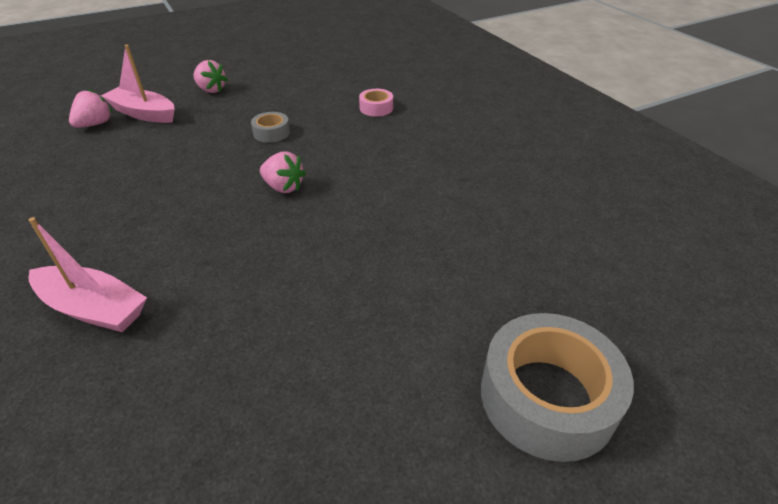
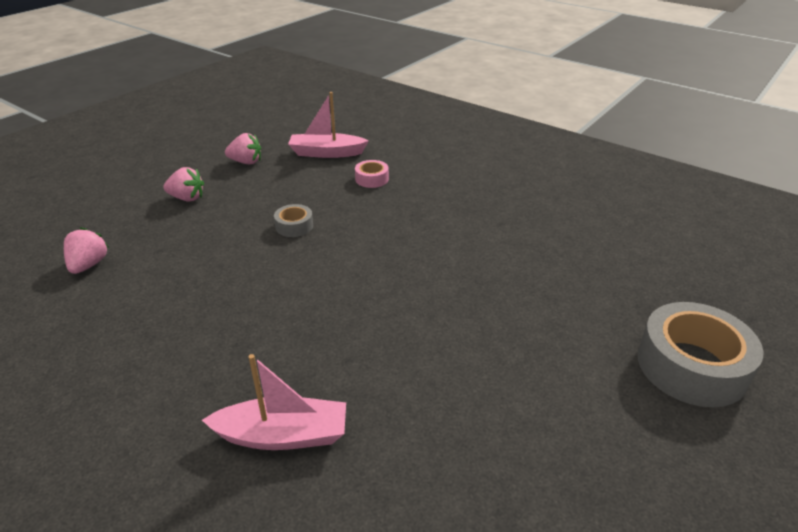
camera: 25 degrees left, 5 degrees down
(143, 113) = (135, 240): pink boat -> pink boat (326, 153)
(283, 187) = (355, 273): pink strawberry -> pink strawberry (246, 162)

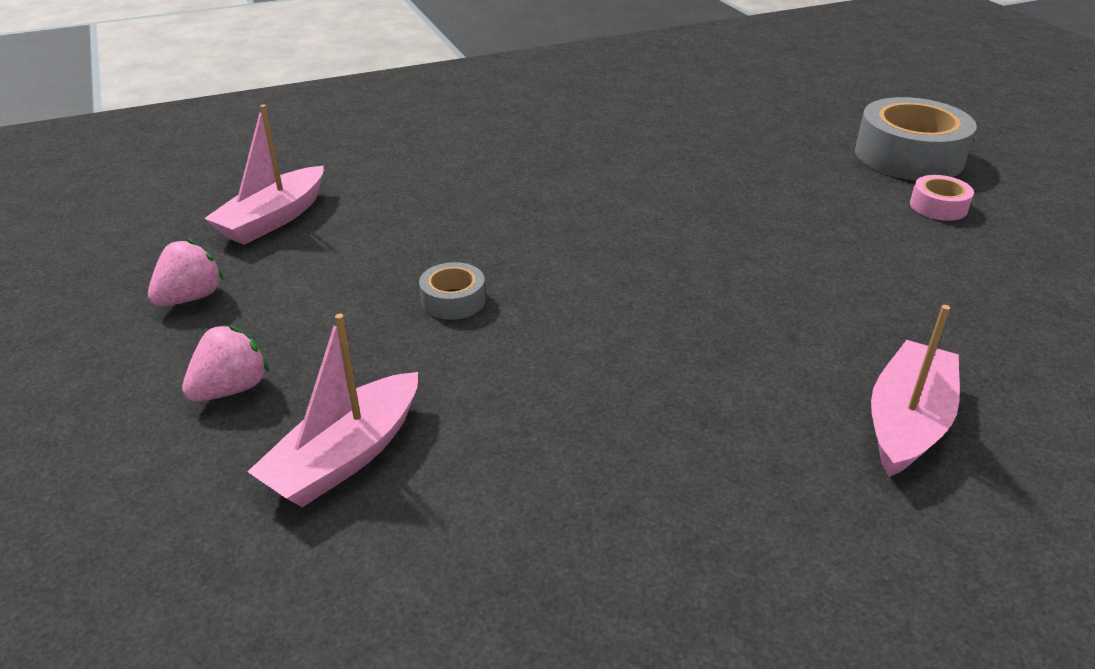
camera: 60 degrees left, 0 degrees up
(89, 265) = (332, 561): pink strawberry -> none
(155, 243) = (346, 456): none -> pink boat
(372, 179) = (401, 206): pink tape -> pink tape (938, 206)

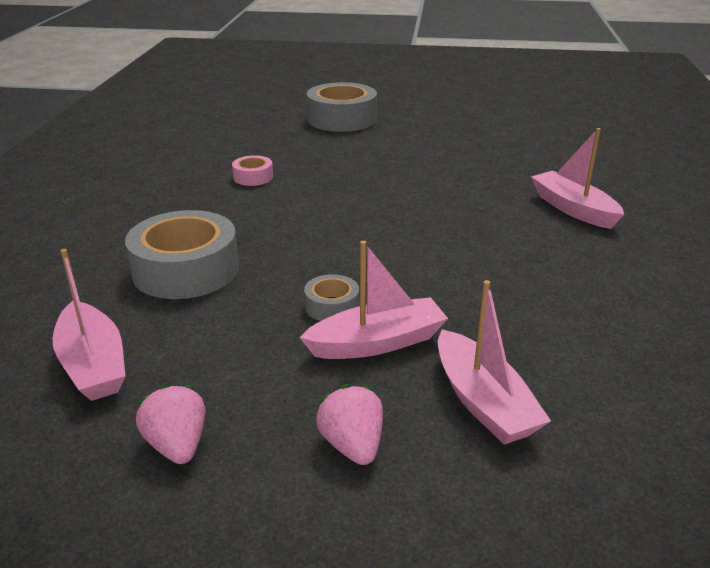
camera: 60 degrees left, 5 degrees down
(407, 350) = (377, 343): none -> pink boat
(448, 200) = (186, 270): none -> grey tape
(938, 206) = (400, 132): pink tape -> pink tape (253, 177)

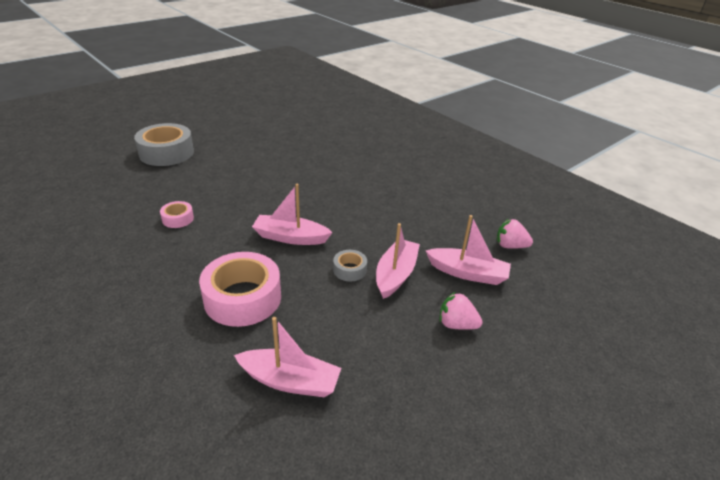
camera: 50 degrees left, 5 degrees up
(177, 445) = (398, 381): pink strawberry -> pink strawberry (510, 246)
(186, 270) = (242, 298): grey tape -> pink tape
(573, 209) = (370, 161): pink boat -> pink boat (290, 237)

